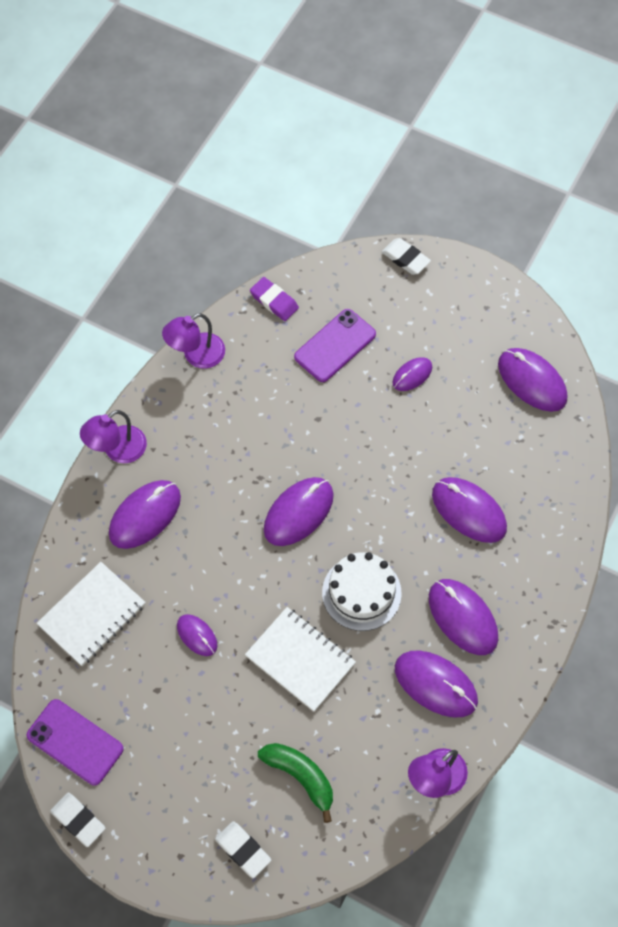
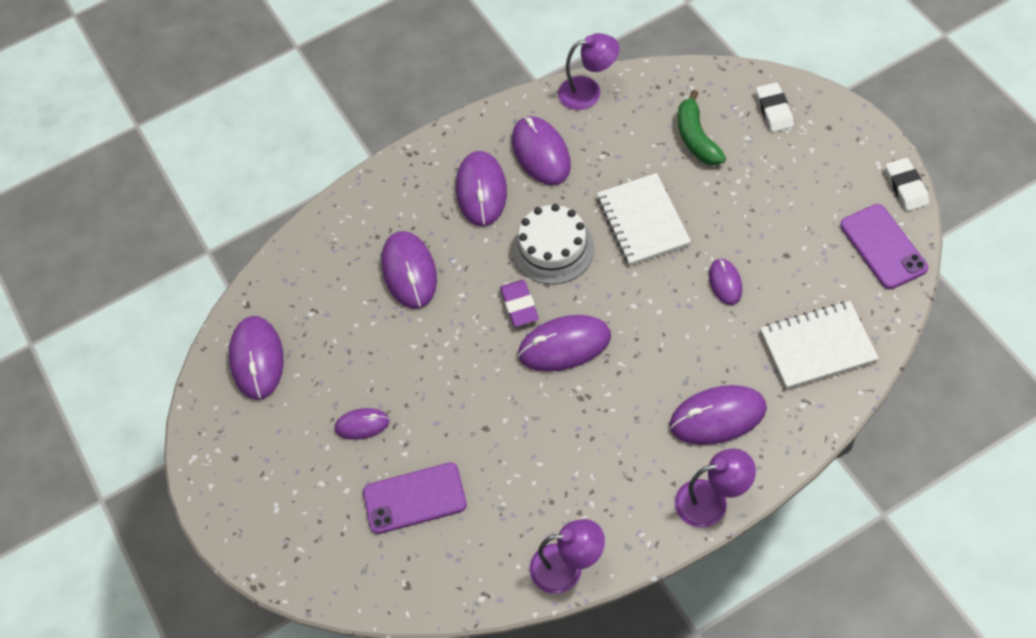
camera: 140 degrees left, 5 degrees down
(274, 301) = (443, 588): purple eraser -> purple eraser (519, 305)
(405, 258) = (269, 561): white eraser -> none

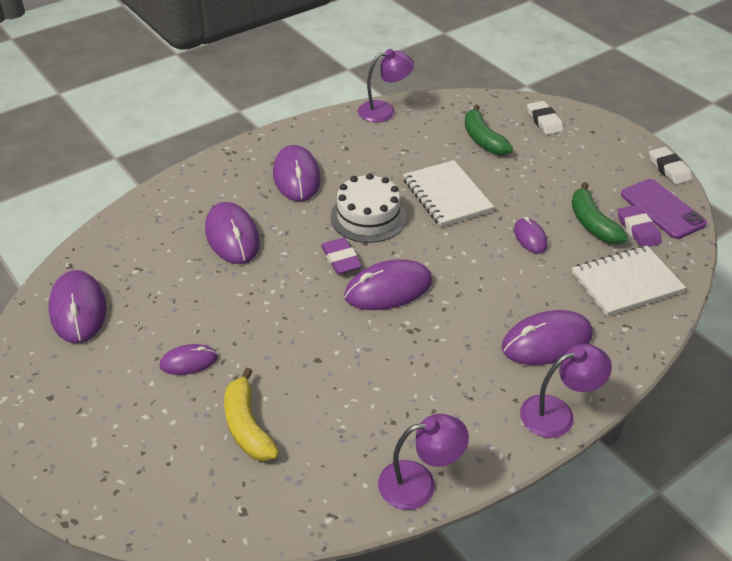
camera: 15 degrees left, 15 degrees down
(414, 498) = (247, 426): purple phone -> yellow banana
(541, 153) = (348, 150): purple mouse -> none
(798, 264) = (592, 223): none -> green banana
(848, 275) = (638, 229): none -> purple eraser

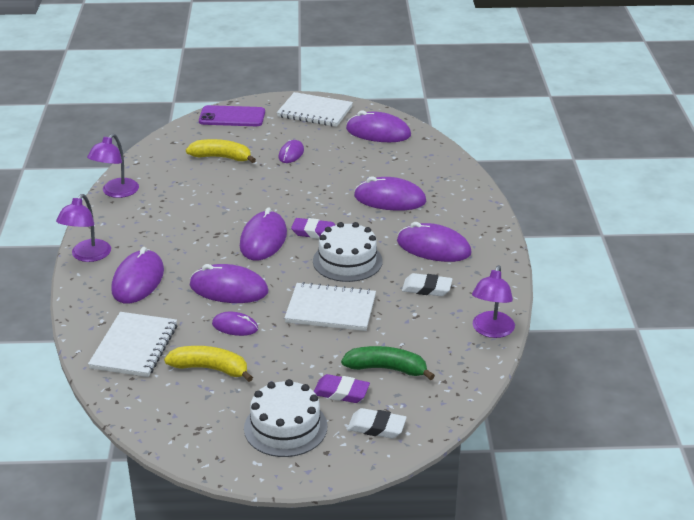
camera: 125 degrees right, 10 degrees down
(51, 398) = (315, 112): none -> white notebook
(487, 270) = (228, 289): none -> purple mouse
(592, 223) = (210, 369): green banana -> yellow banana
(596, 157) = (285, 427): none -> white cake
(638, 229) = (173, 390): purple eraser -> purple eraser (341, 392)
(662, 209) = (176, 422): purple phone -> purple phone (232, 117)
(669, 169) = (217, 467): white eraser -> white eraser (427, 288)

